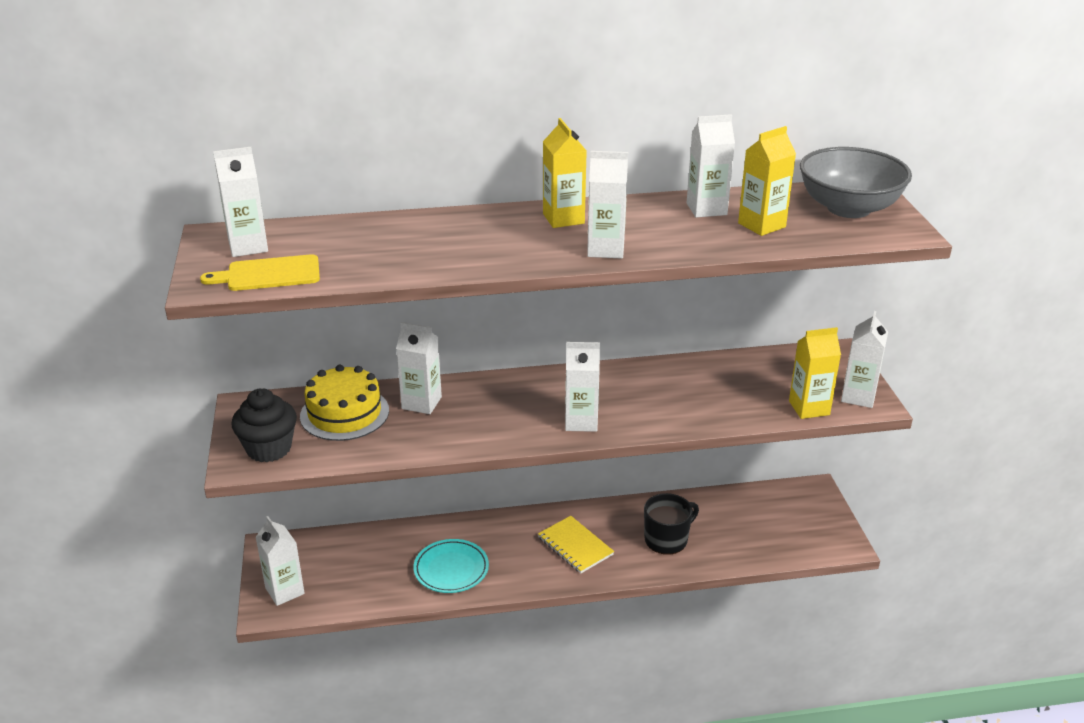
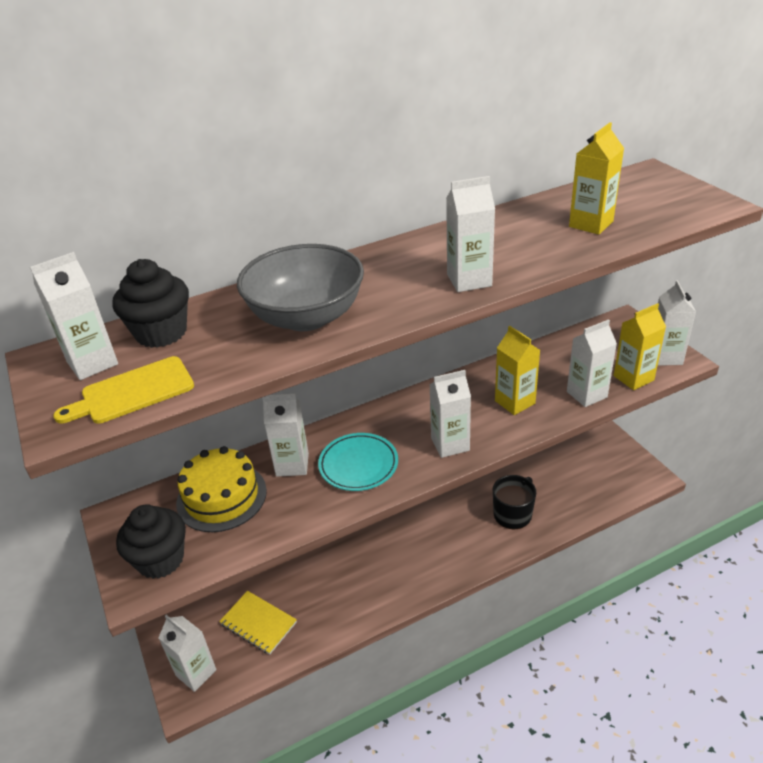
camera: 15 degrees left, 5 degrees up
(314, 235) = (161, 333): none -> black cupcake
(451, 569) = (343, 600): turquoise plate -> turquoise plate (358, 465)
(563, 218) = (406, 257): yellow carton -> yellow carton (515, 402)
(575, 546) = (440, 543): yellow notebook -> yellow notebook (258, 623)
(706, 209) = (530, 219): white carton -> white carton (586, 394)
(848, 208) = (650, 192): grey bowl -> grey bowl (306, 317)

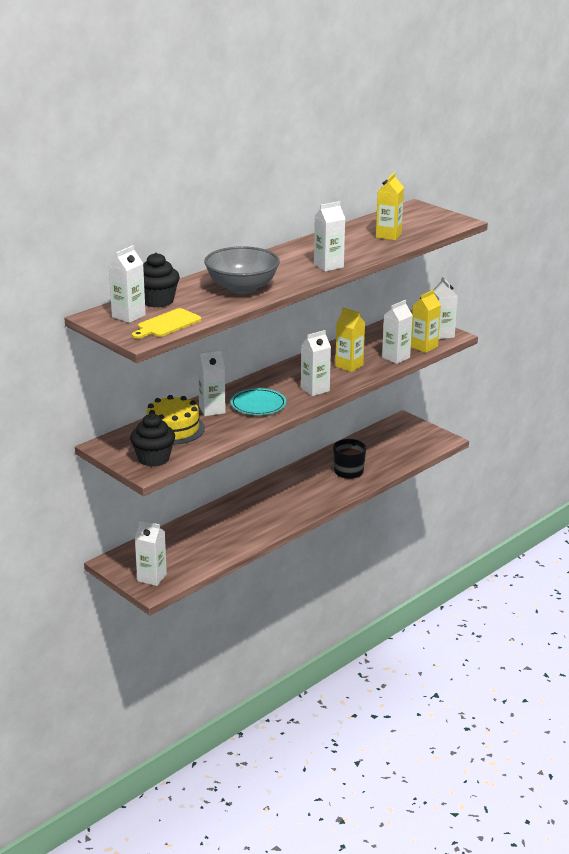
camera: 20 degrees left, 10 degrees down
(258, 623) = (184, 549): yellow notebook -> none

